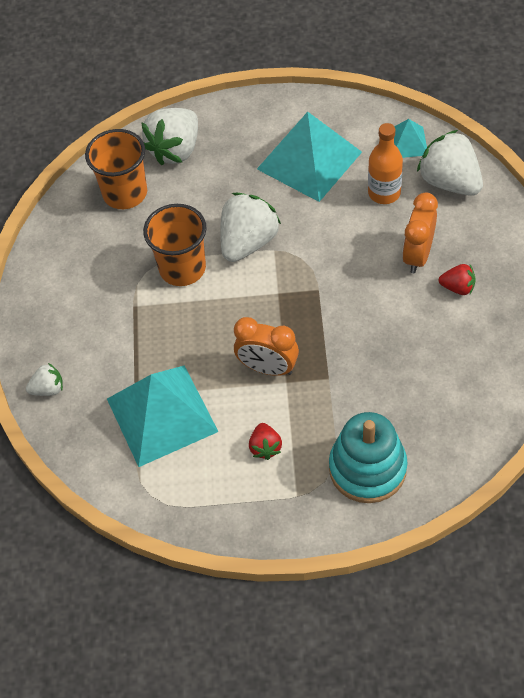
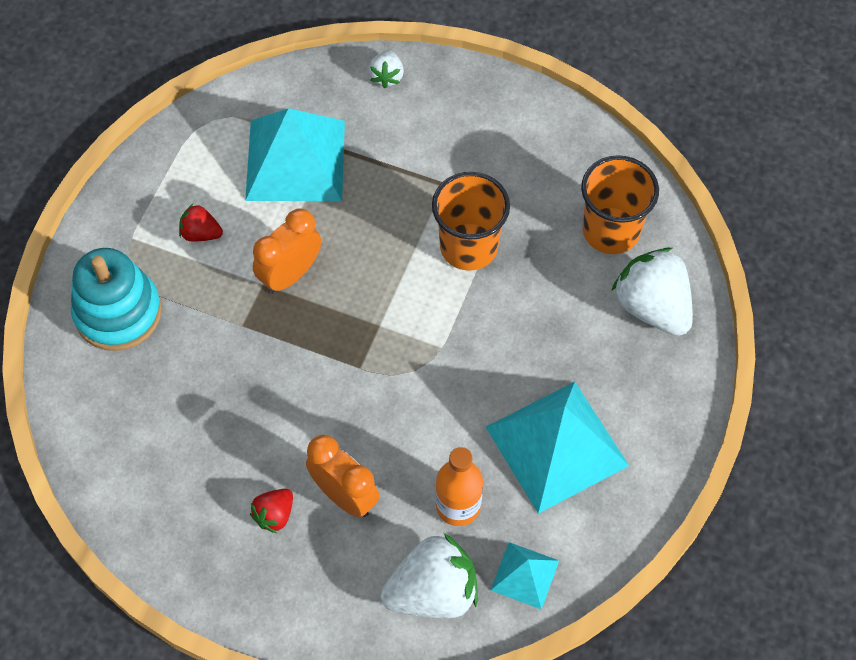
camera: 110 degrees right, 5 degrees up
(248, 242) = (467, 326): white strawberry -> none

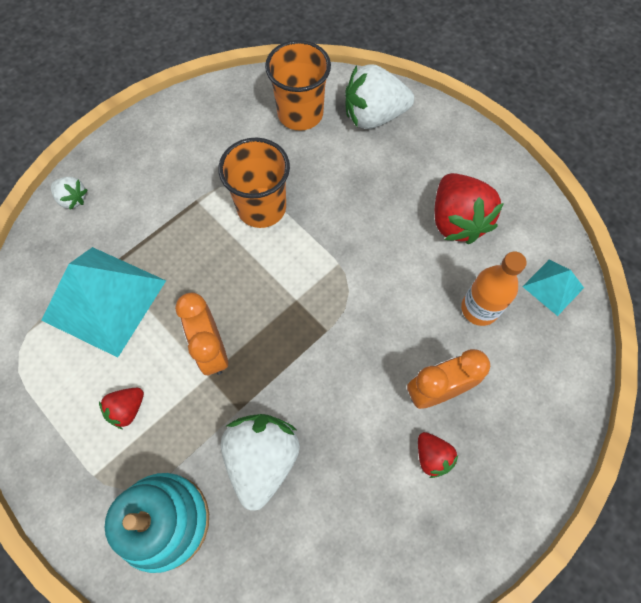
camera: 65 degrees left, 5 degrees up
(432, 592) = (545, 358): white strawberry -> white strawberry (262, 459)
(557, 446) = (457, 221): turquoise pyramid -> red strawberry

